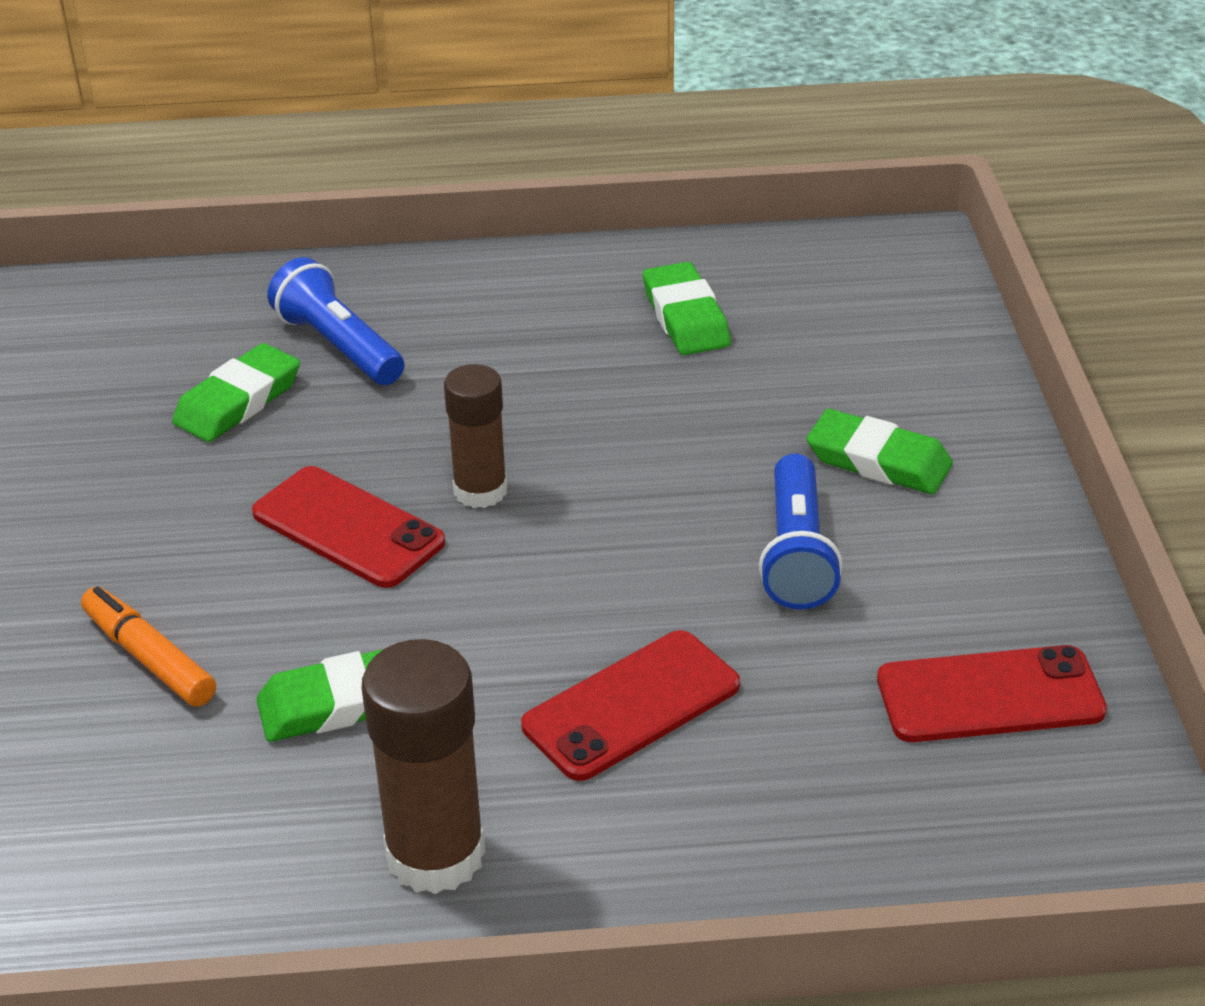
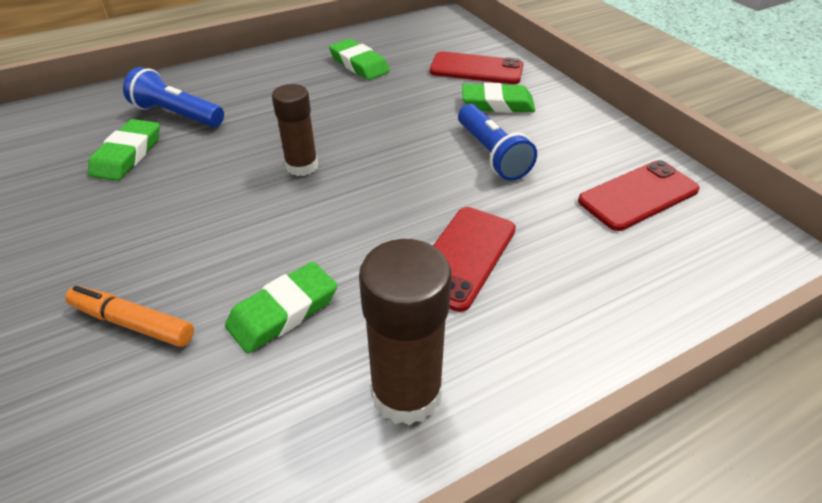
camera: 25 degrees left, 5 degrees up
(348, 528) = (232, 205): red phone -> red phone (476, 69)

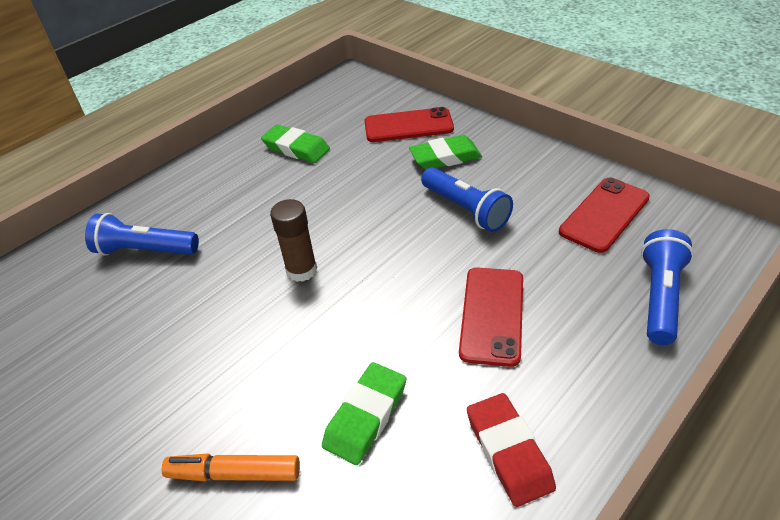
camera: 15 degrees left, 0 degrees up
(127, 155) = (120, 308): green eraser -> none
(406, 392) = (508, 452): brown glue stick -> red eraser
(660, 292) = (660, 297): none -> blue flashlight

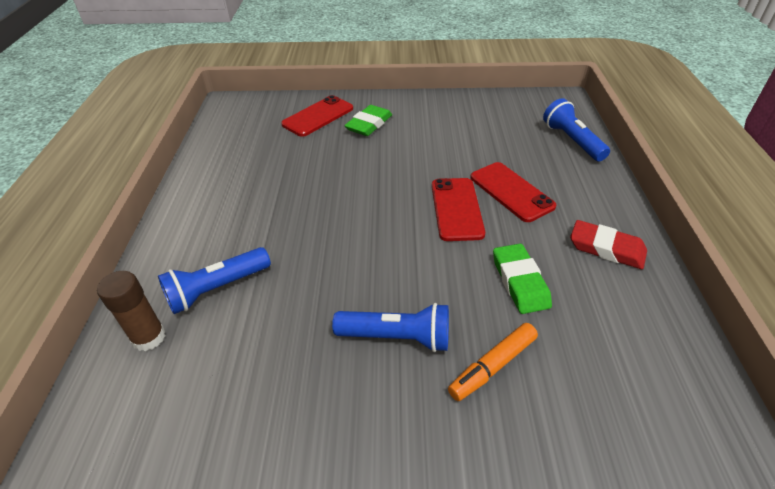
camera: 45 degrees left, 0 degrees up
(296, 148) = (250, 163): green eraser -> none
(301, 270) = (366, 232): brown glue stick -> brown glue stick (149, 337)
(465, 209) = (422, 147): blue flashlight -> blue flashlight (397, 337)
(604, 215) = (497, 115): red phone -> red phone (456, 209)

